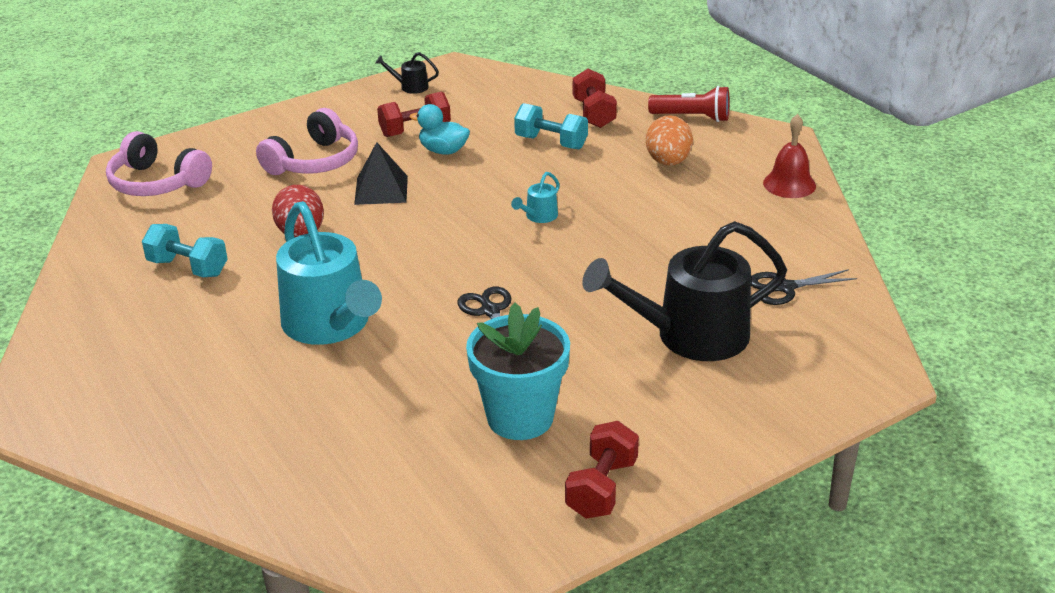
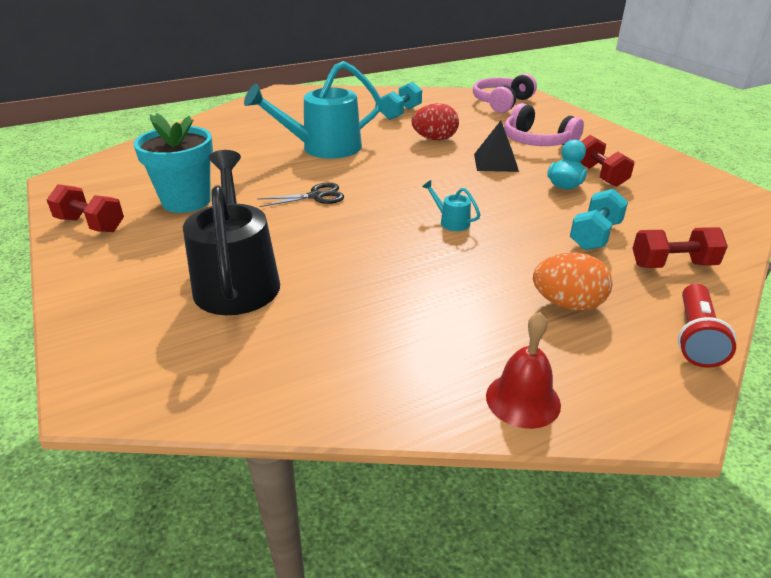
camera: 95 degrees right, 0 degrees up
(410, 87) = (684, 174): black watering can -> none
(785, 287) = (287, 352): black scissors -> none

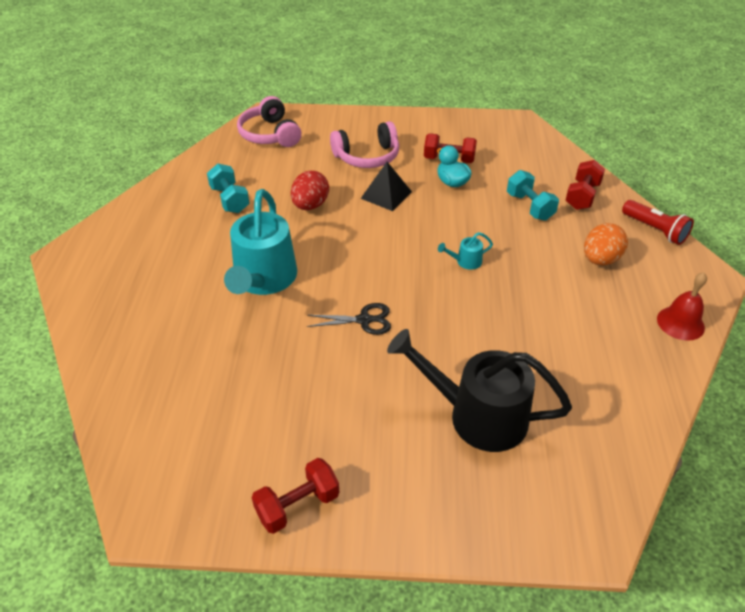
camera: 60 degrees left, 10 degrees up
(186, 201) = (302, 414): turquoise flower pot -> none
(316, 196) = (364, 320): black scissors -> black scissors turned 75 degrees clockwise

